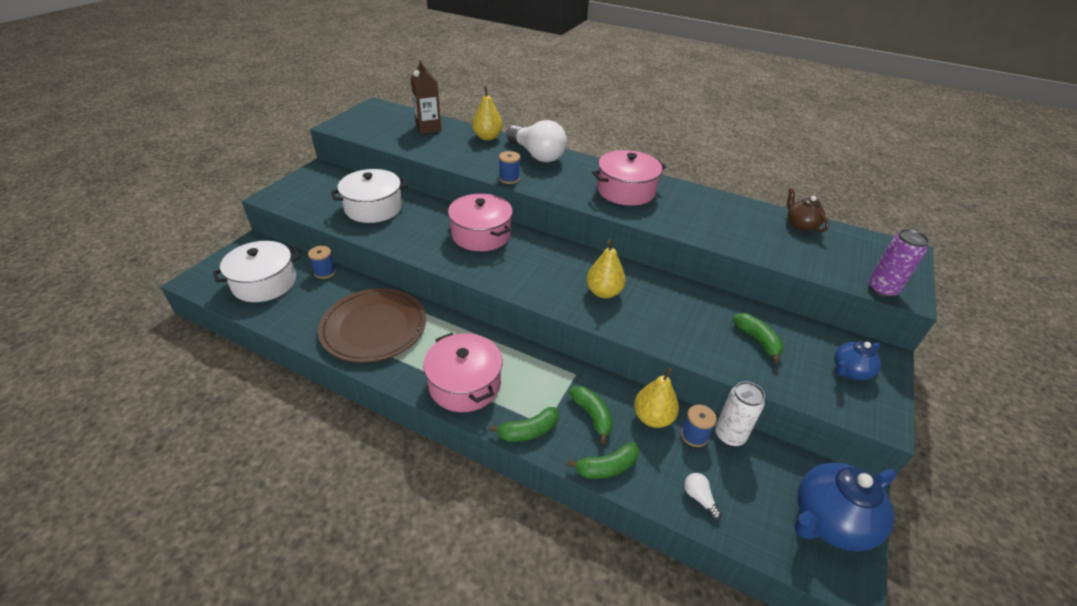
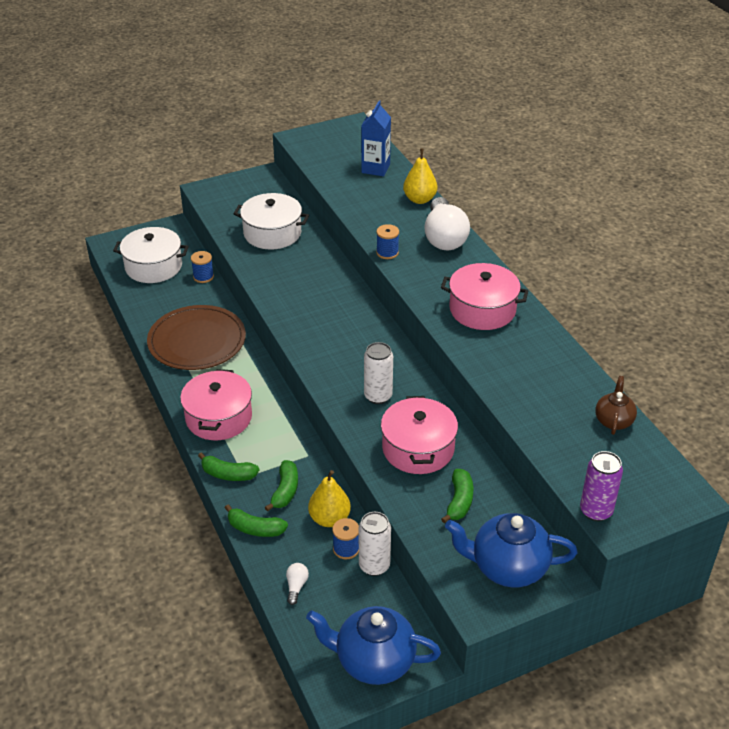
camera: 40 degrees right, 0 degrees up
(428, 128) = (375, 168): brown carton -> blue carton
(481, 234) = (334, 297): pink pot -> pink pot (418, 448)
(603, 292) = (378, 396): yellow pear -> white can
(850, 371) = (507, 567): blue teapot -> blue teapot, size x1.78

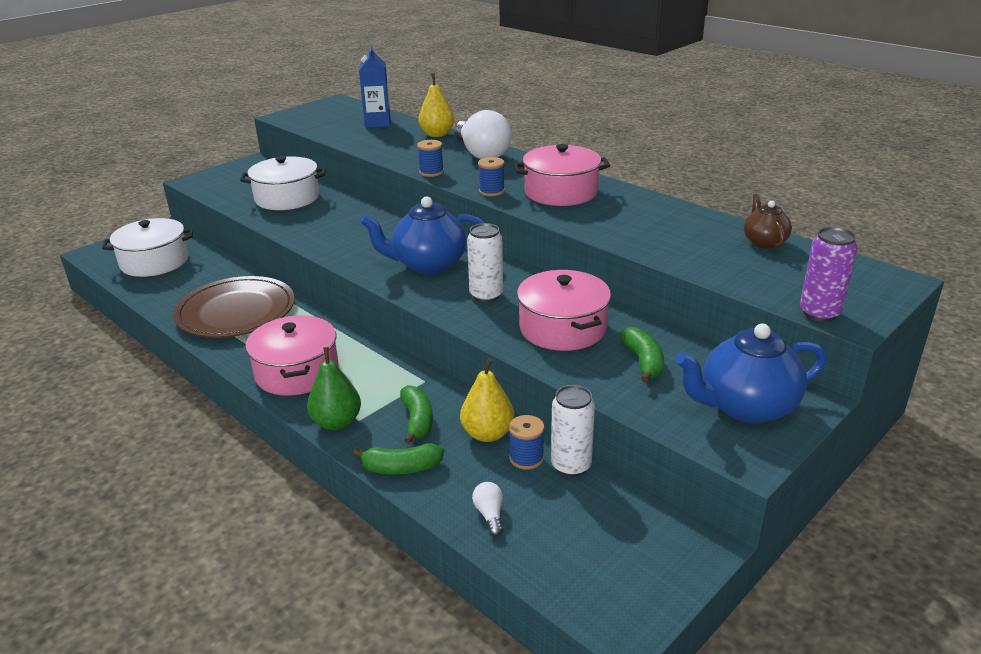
camera: 20 degrees left, 10 degrees down
(203, 277) = (218, 259): blue spool -> blue spool (491, 191)
(228, 474) = (337, 422): green banana -> green pear
(373, 661) = (639, 568): blue teapot -> blue teapot (428, 265)

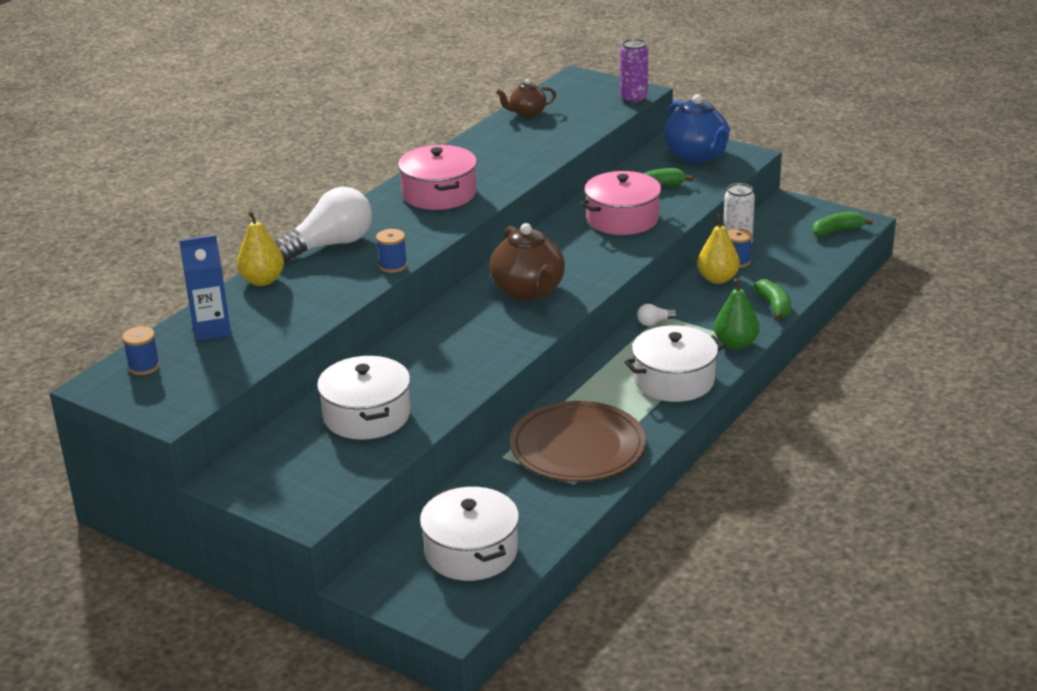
camera: 100 degrees left, 0 degrees up
(297, 372) = (674, 380): pink pot -> white pot
(417, 421) = (716, 309): green banana -> green banana (837, 231)
(428, 265) = (529, 291): blue teapot -> brown teapot
(486, 295) = (580, 255): white can -> none
(490, 515) = (801, 268): white light bulb -> white light bulb (654, 322)
(491, 191) = (442, 227): blue spool -> blue spool (144, 366)

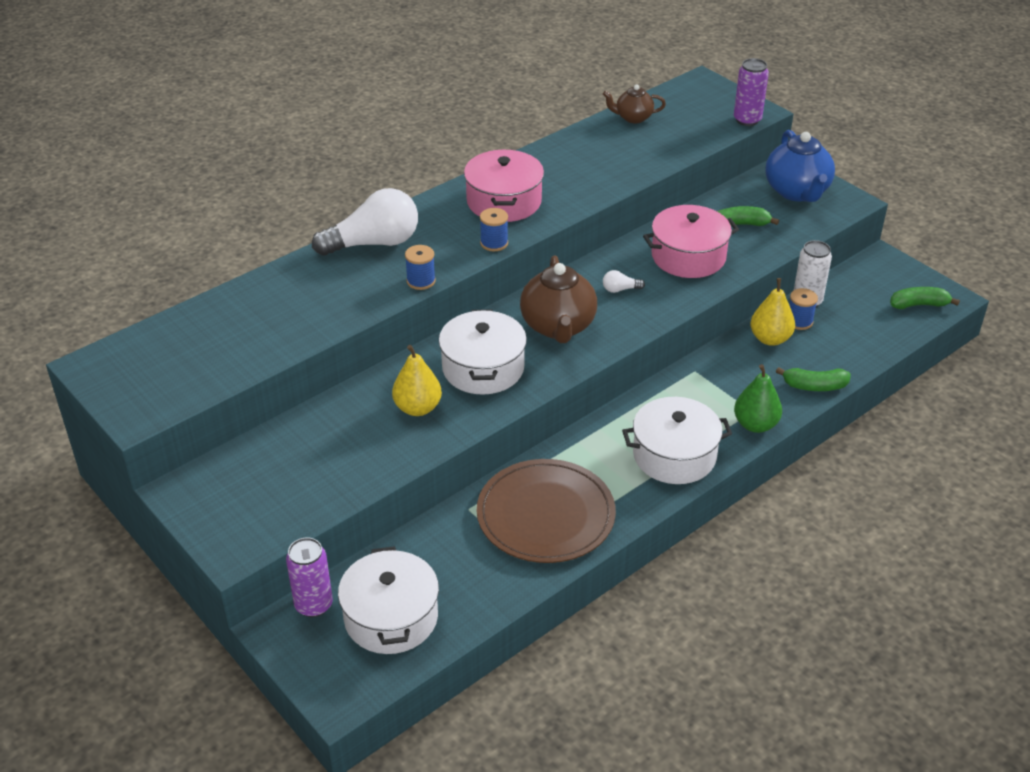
camera: 15 degrees right, 10 degrees up
(144, 366) = (140, 353): blue spool -> blue spool (494, 243)
(211, 330) = (220, 322): blue carton -> none
(262, 280) = (292, 273): yellow pear -> yellow pear (417, 408)
(366, 415) = (340, 444): white pot -> white pot (483, 368)
(391, 558) = (313, 605): none -> purple can
(654, 322) = (684, 379): white light bulb -> white light bulb (620, 289)
(774, 307) = (814, 386): green banana -> green banana turned 90 degrees clockwise

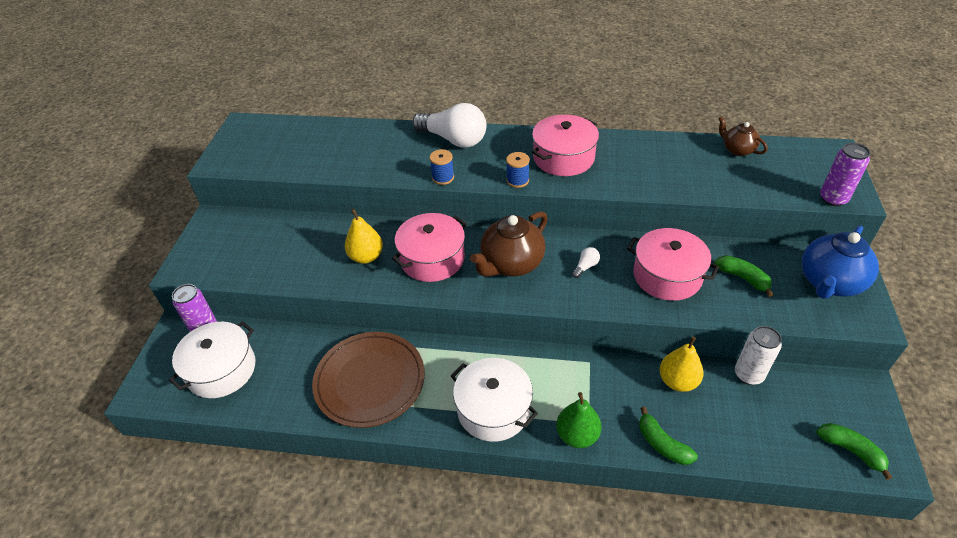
camera: 50 degrees right, 5 degrees up
(483, 368) = (432, 258): white pot -> pink pot
(620, 289) = (585, 267): white light bulb -> white light bulb turned 90 degrees clockwise
(799, 321) = (720, 385): blue spool -> none

